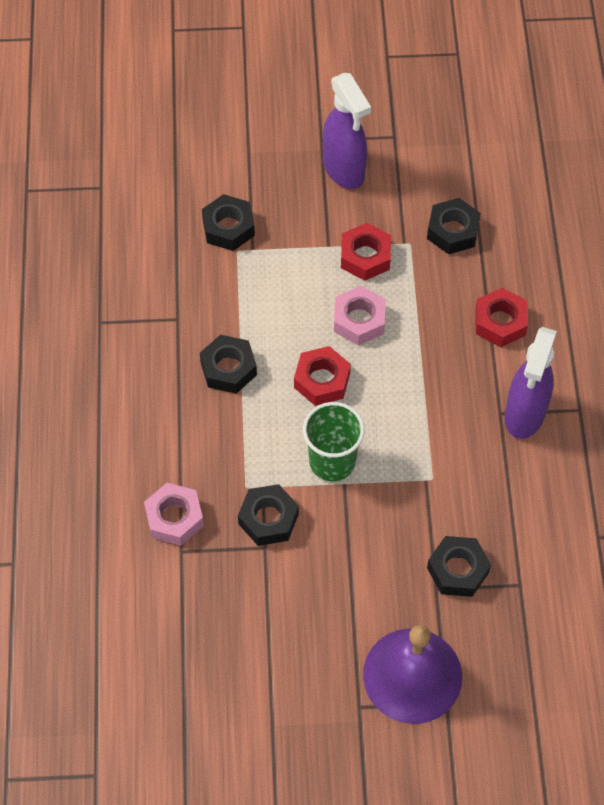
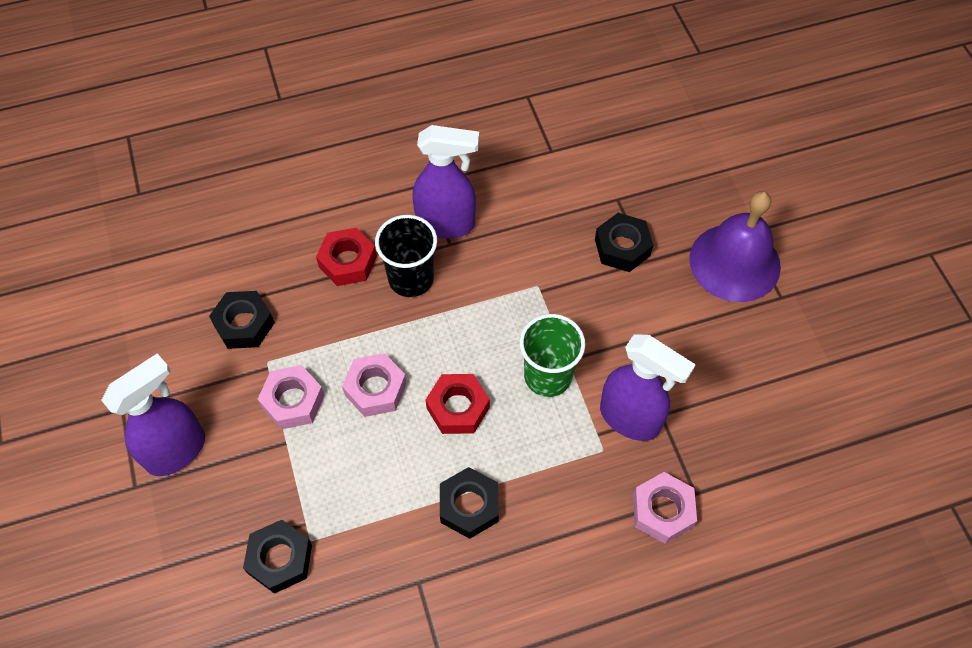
camera: 105 degrees left, 0 degrees up
(268, 519) = (630, 419): black nut -> purple spray bottle
(365, 257) = (293, 401): red nut -> pink nut
(468, 371) = (411, 278): none -> black cup

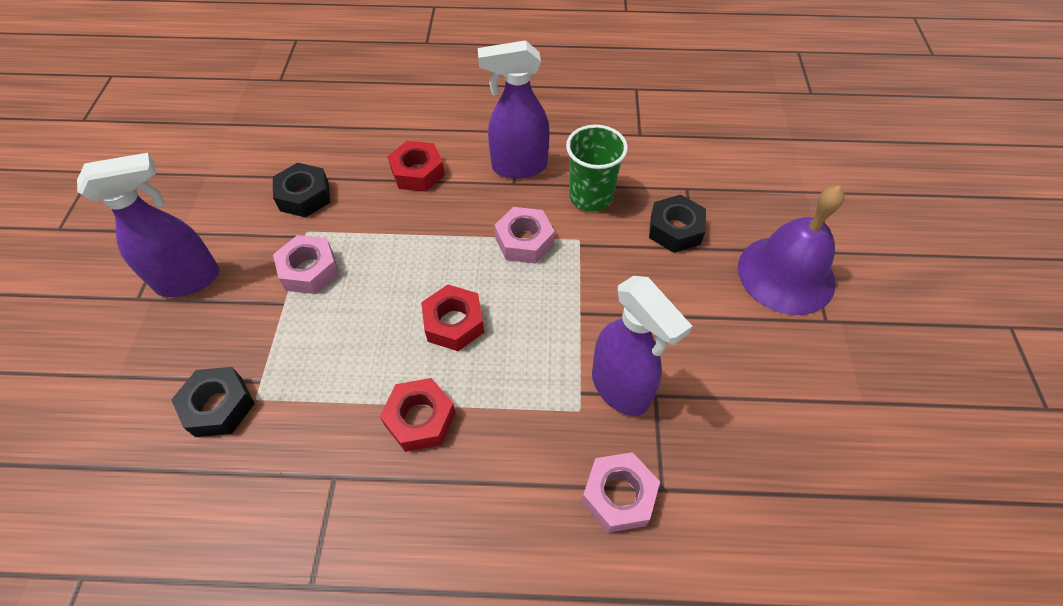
camera: 20 degrees right, 5 degrees down
(375, 389) = (387, 283): pink nut -> pink nut (524, 241)
(411, 278) = (465, 201): black cup -> none
(446, 224) = (518, 167): purple spray bottle -> purple spray bottle turned 150 degrees clockwise
(469, 506) = (420, 419): black nut -> red nut
(548, 376) = (554, 321): green cup -> green cup (590, 196)

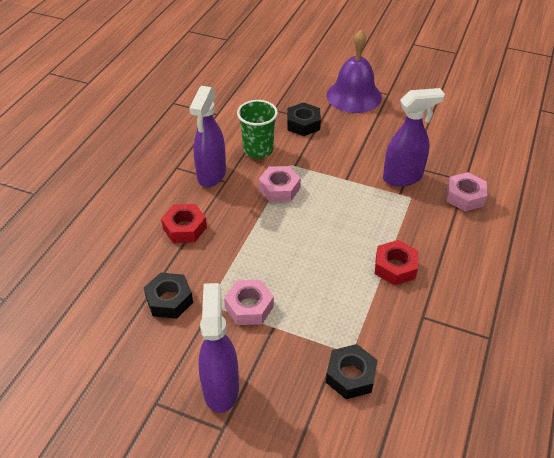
camera: 70 degrees left, 10 degrees down
(454, 323) = (330, 237): red nut -> none

